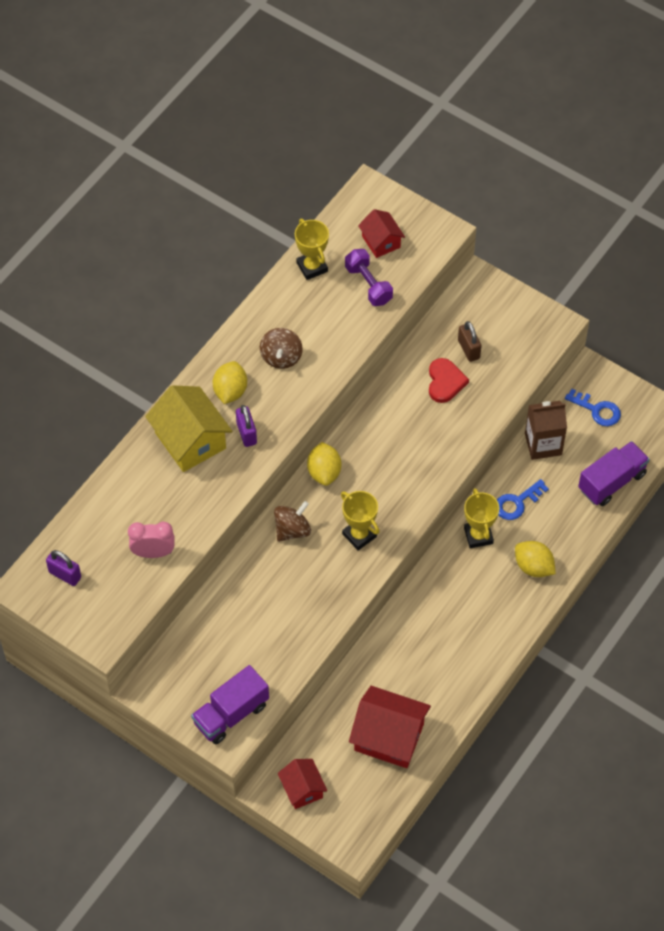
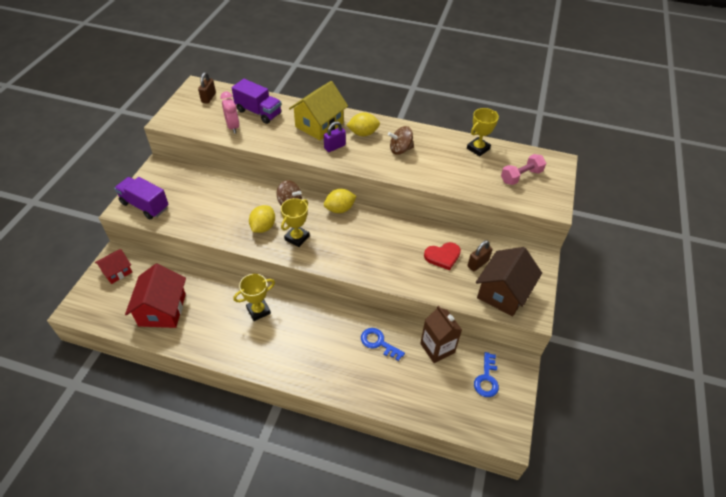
camera: 70 degrees right, 10 degrees down
(65, 575) = (208, 98): purple padlock -> brown padlock
(368, 284) = (482, 178): purple dumbbell -> none
(381, 242) = (521, 176): red house -> pink dumbbell
(478, 536) = (341, 324): yellow trophy -> yellow trophy (258, 310)
(519, 341) = (503, 292): none -> brown house
(533, 567) = (326, 367): yellow lemon -> yellow lemon (263, 227)
(612, 482) = (425, 406): purple truck -> purple truck (258, 112)

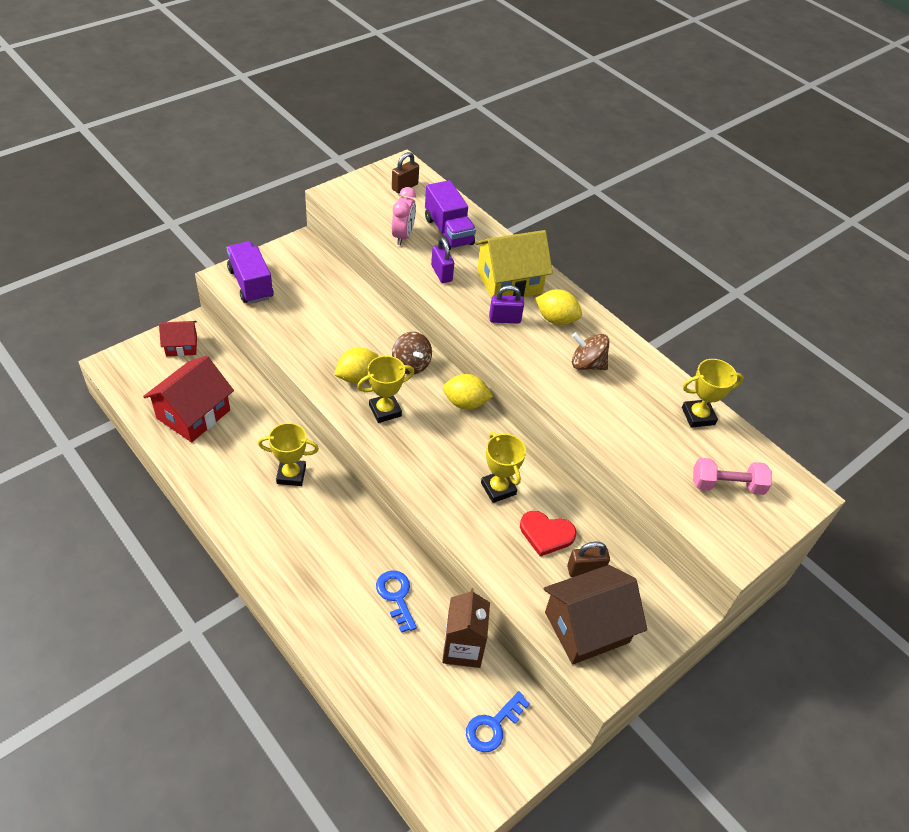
camera: 30 degrees right, 0 degrees up
(275, 138) = (441, 273): none -> purple padlock
(397, 246) = (498, 488): none -> yellow trophy

